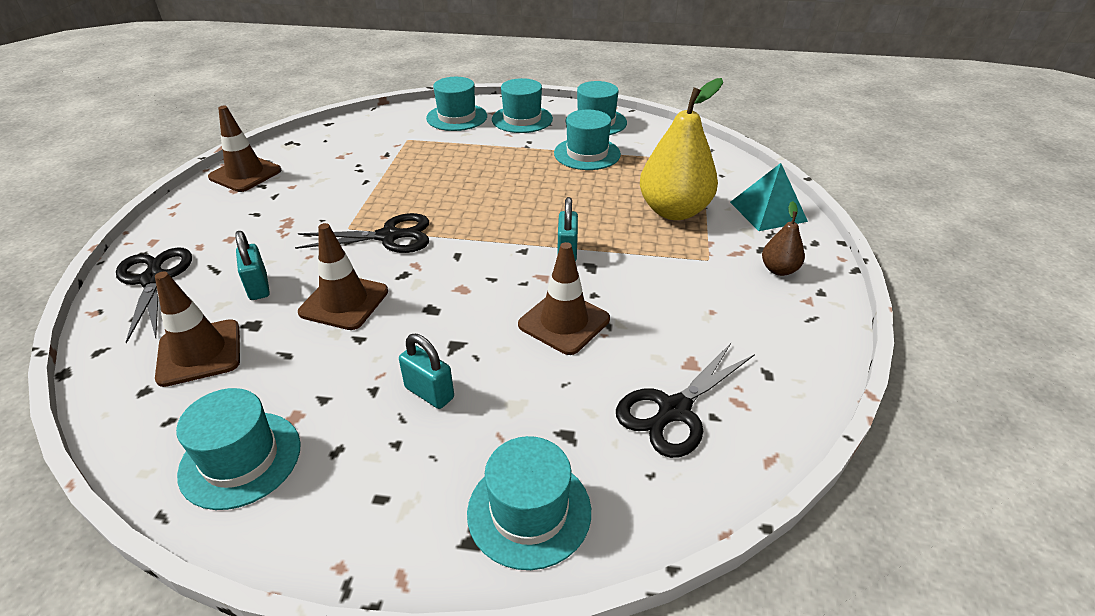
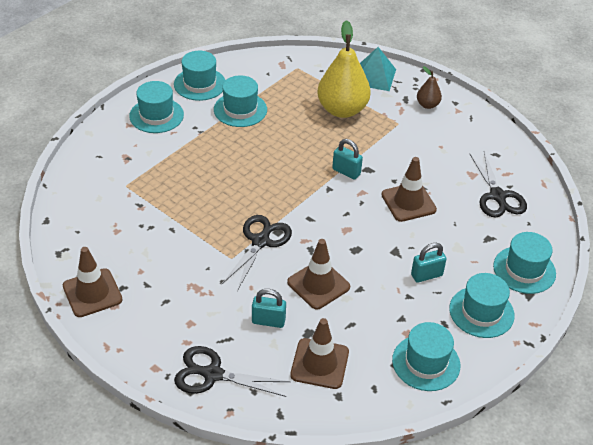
camera: 60 degrees left, 5 degrees up
(457, 117) = (116, 146): turquoise hat -> turquoise hat (481, 312)

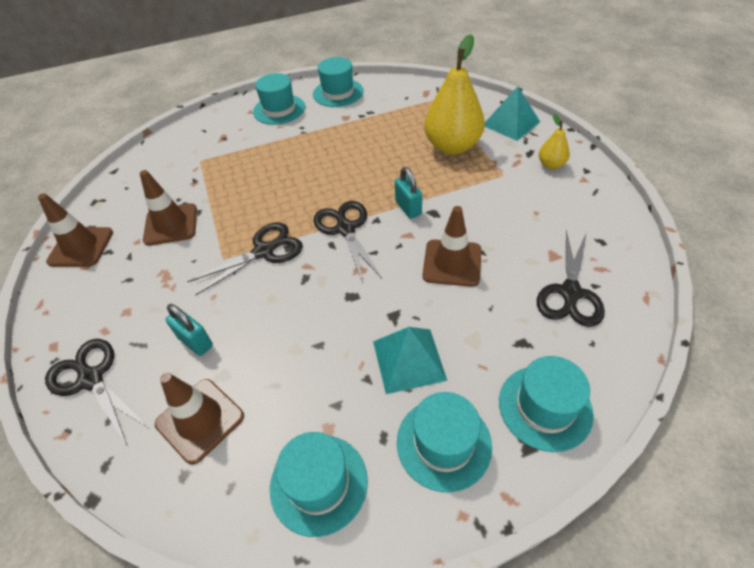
camera: 35 degrees right, 5 degrees up
(240, 110) = (354, 122): turquoise hat -> none
(310, 203) = (345, 229): none -> black scissors
(318, 284) = (279, 321): brown traffic cone -> brown traffic cone (171, 224)
(426, 275) = (408, 360): turquoise padlock -> turquoise pyramid
(427, 105) = (551, 164): brown pear -> yellow pear

